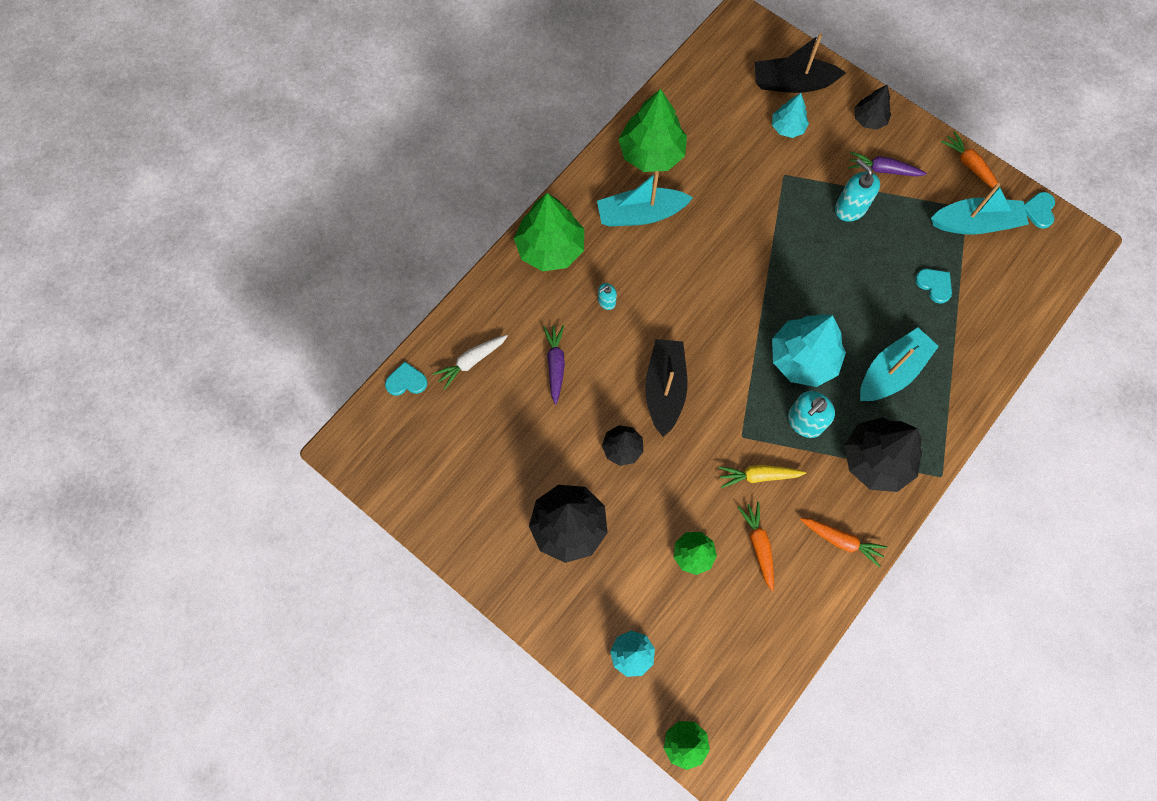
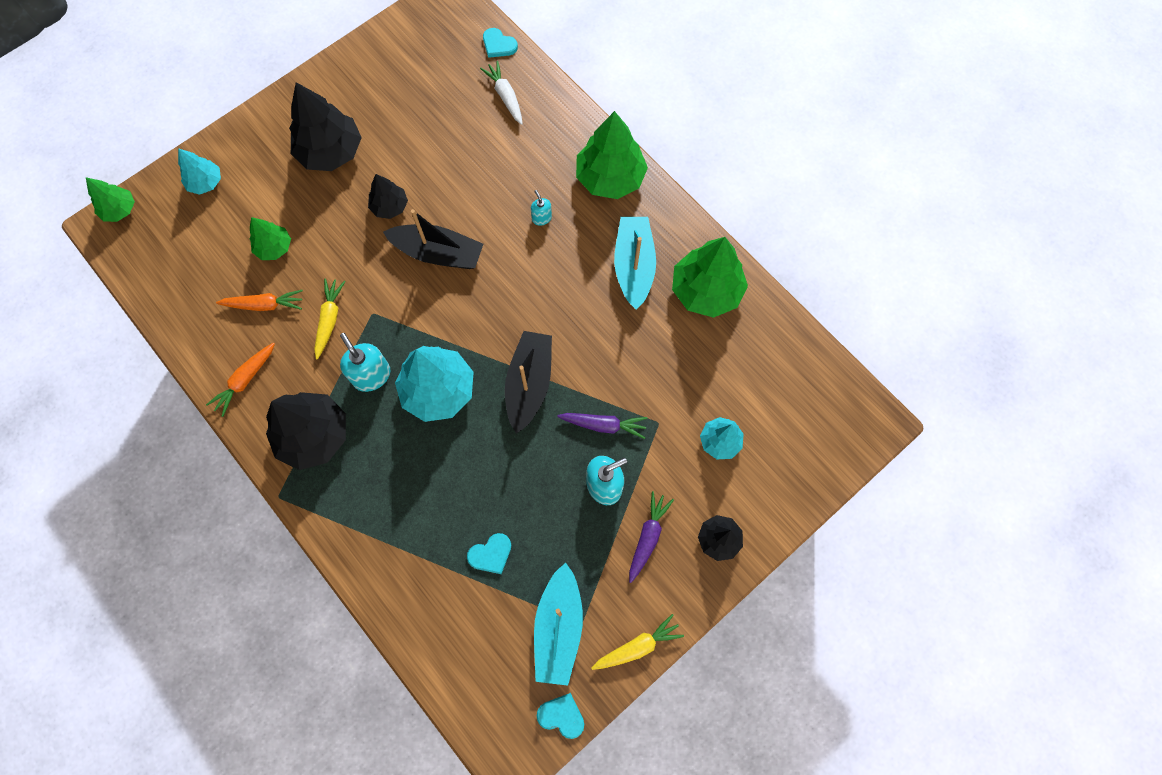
camera: 100 degrees right, 0 degrees up
(406, 381) = (498, 45): turquoise heart -> turquoise heart turned 120 degrees clockwise
(555, 364) = (486, 164): purple carrot -> purple carrot (604, 425)
(792, 83) = (780, 462): black boat -> black boat (529, 384)
(891, 371) = (402, 477): turquoise boat -> none
(969, 165) = (637, 646): orange carrot -> yellow carrot

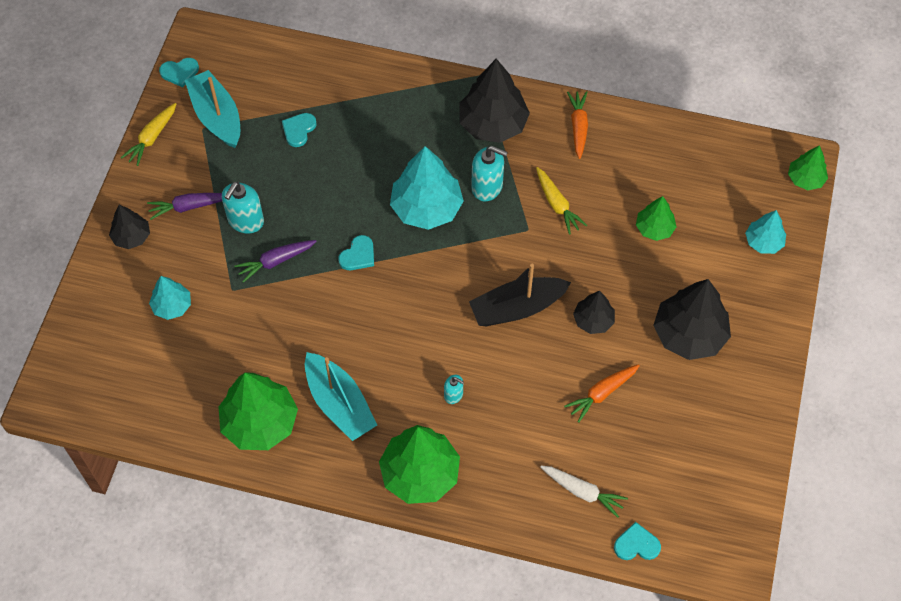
camera: 145 degrees right, 10 degrees down
(264, 305) = (617, 184): orange carrot -> orange carrot (601, 393)
(529, 384) = (358, 255): black boat -> turquoise heart
(648, 537) = (188, 207): purple carrot -> purple carrot turned 90 degrees clockwise

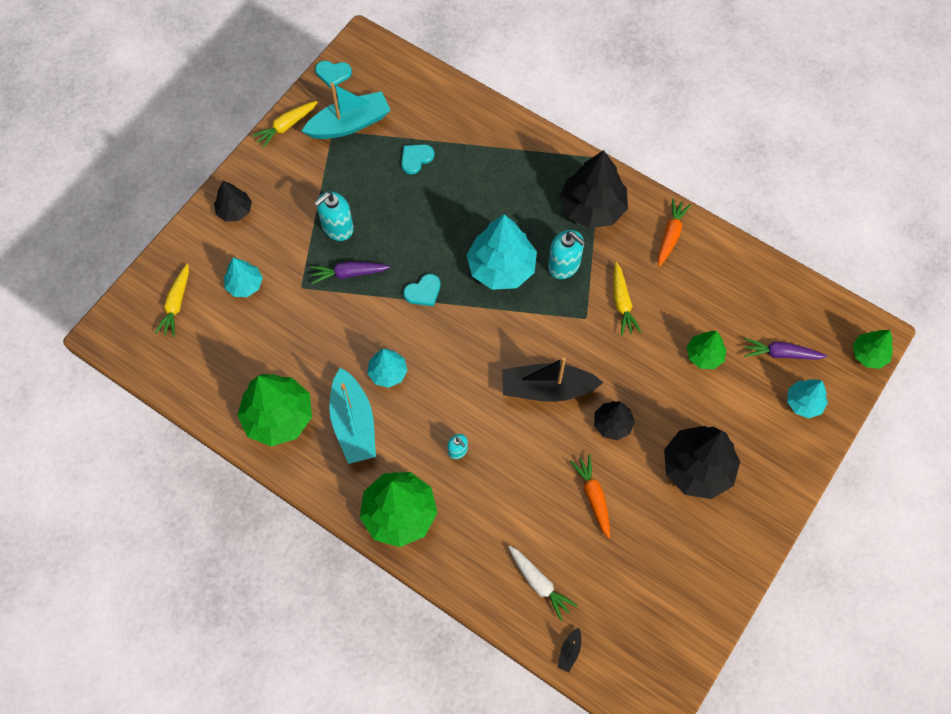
camera: 20 degrees right, 5 degrees up
(108, 347) = (176, 304): none -> yellow carrot
(188, 207) = (293, 199): purple carrot -> purple carrot (781, 354)
(217, 116) = (349, 124): turquoise boat -> turquoise boat turned 75 degrees clockwise
(354, 344) = (387, 372): none -> turquoise tree
(601, 393) = (593, 496): orange carrot -> orange carrot turned 90 degrees clockwise
(636, 544) = (569, 651): turquoise heart -> black boat

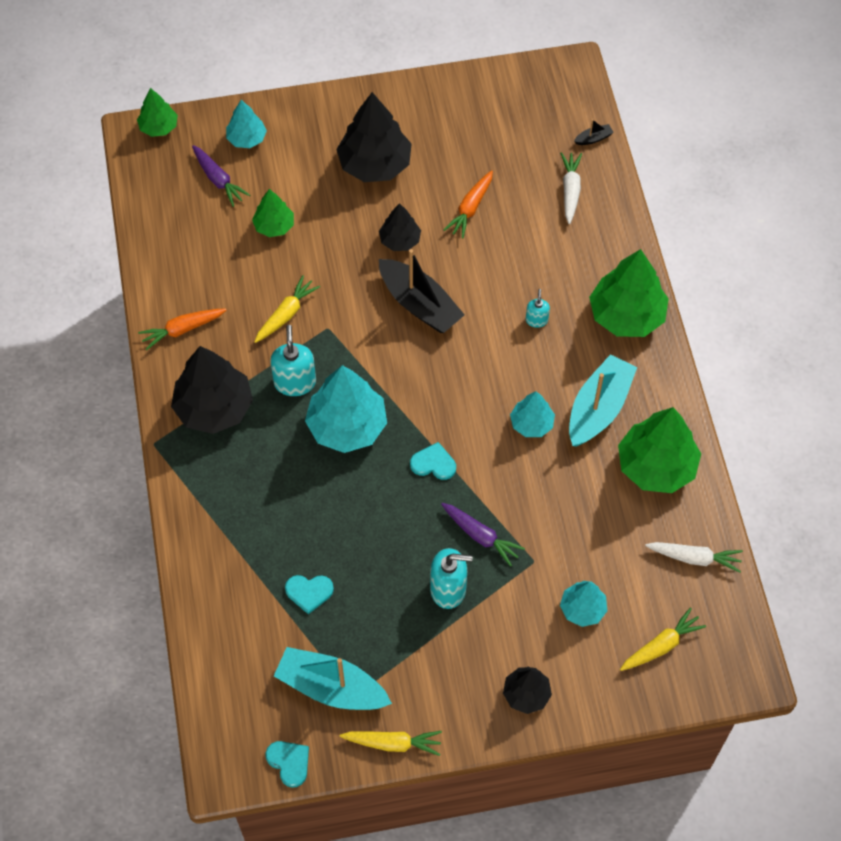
camera: 135 degrees left, 5 degrees down
(200, 376) = (694, 558): none -> white carrot

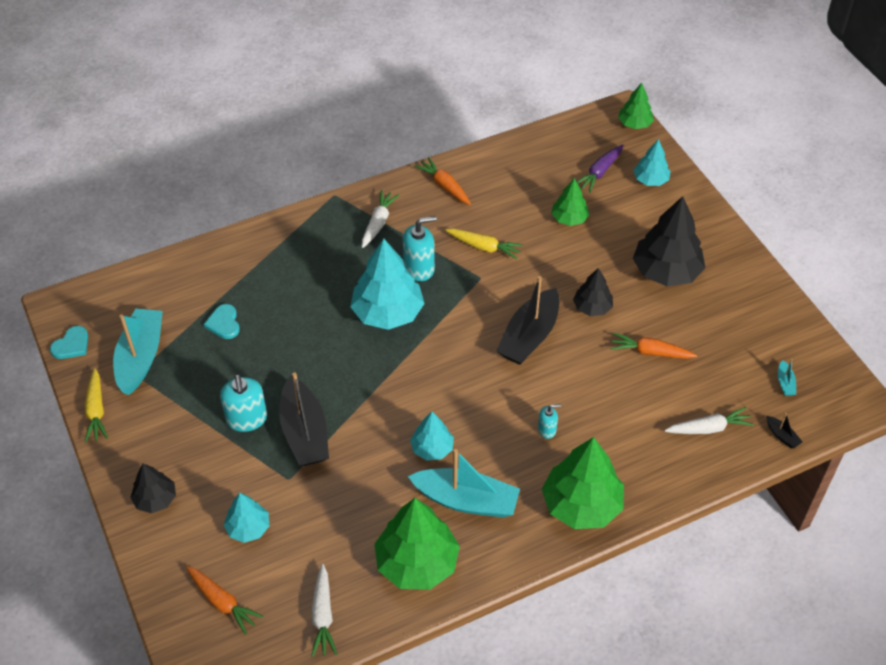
camera: 75 degrees right, 10 degrees down
(214, 407) = (378, 223): black tree -> white carrot
(433, 463) = (368, 382): turquoise heart -> none
(481, 536) = (304, 432): purple carrot -> black boat
(537, 116) = (785, 383): none -> turquoise boat
(661, 645) = (222, 602): yellow carrot -> orange carrot

